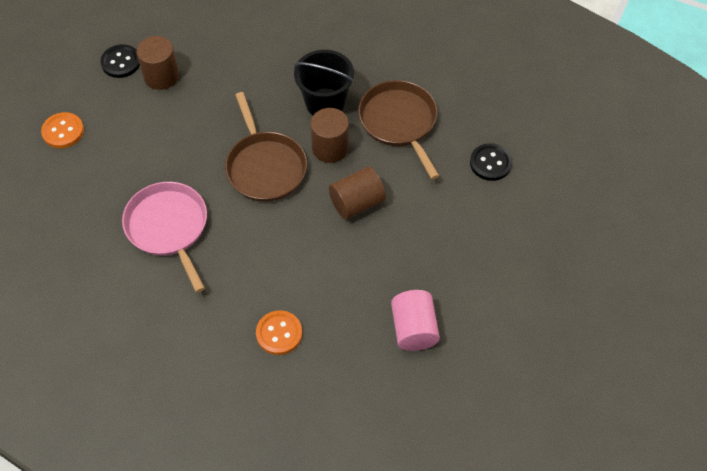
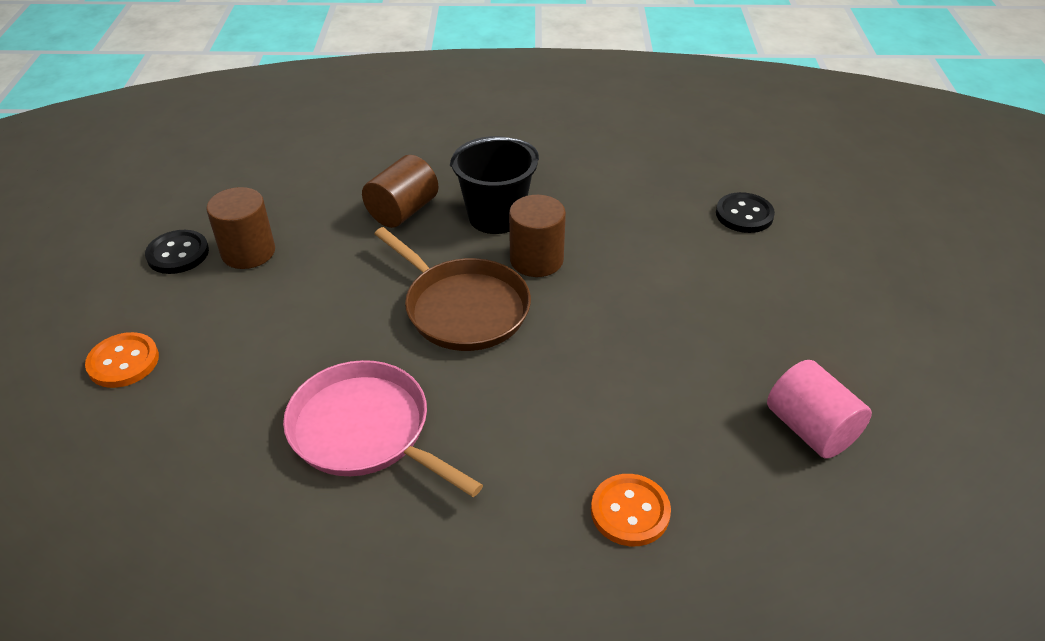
camera: 25 degrees left, 15 degrees down
(357, 203) = (617, 308): brown cylinder -> brown cylinder (403, 211)
(399, 122) = (603, 208): brown pan -> none

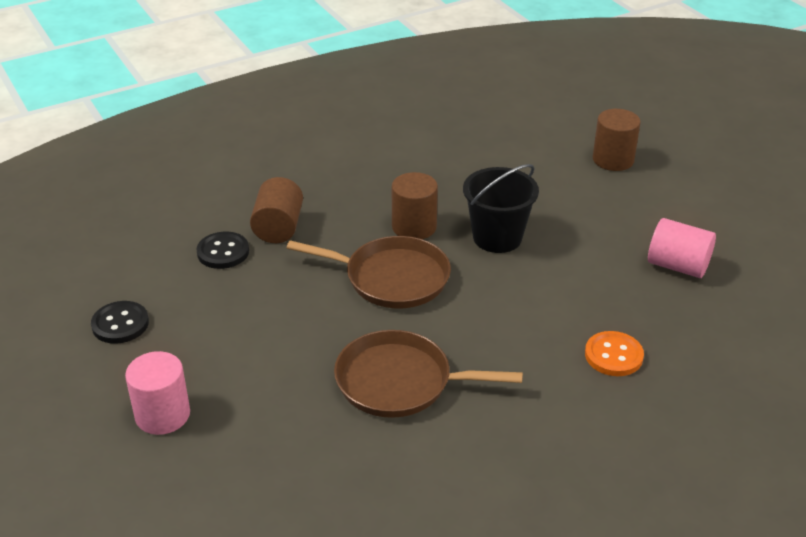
camera: 30 degrees left, 5 degrees down
(123, 362) = (162, 415): orange button -> pink cylinder
(248, 252) = (181, 301): brown cylinder -> brown cylinder (613, 160)
(365, 431) = (400, 382): pink pan -> brown pan
(496, 216) = (355, 207): black bucket -> black bucket (497, 237)
(744, 215) = (530, 147): black button -> black button (223, 252)

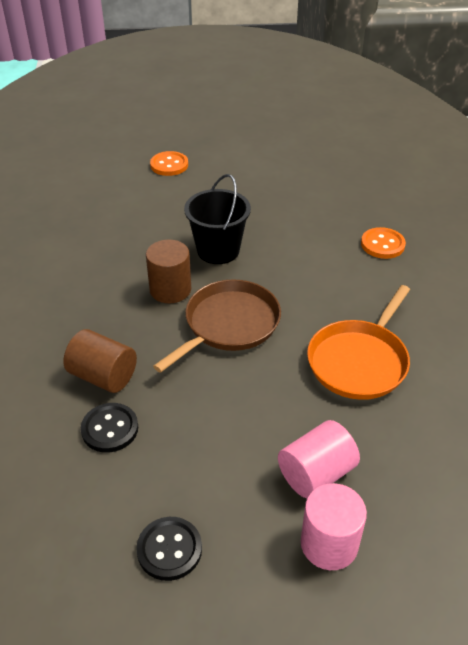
camera: 65 degrees left, 5 degrees up
(400, 382) = (359, 361): brown pan -> orange pan
(613, 160) = (169, 165): brown cylinder -> orange button
(677, 266) = (307, 184): pink cylinder -> pink cylinder (316, 474)

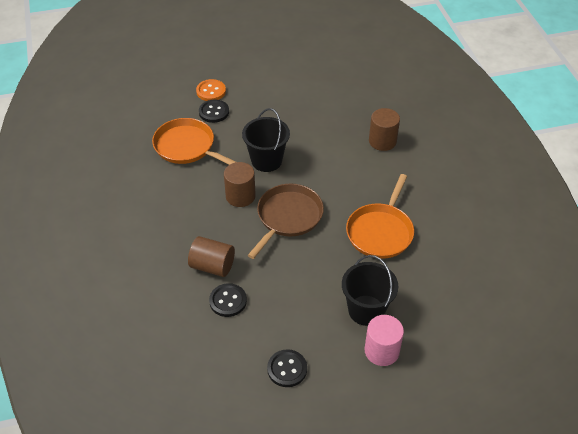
camera: 10 degrees left, 5 degrees up
(119, 223) = (187, 147): none -> orange pan
(165, 188) = (214, 112): none -> black button
(316, 474) = (366, 310): pink cylinder -> black bucket
(382, 244) = (382, 141): orange button -> brown cylinder

